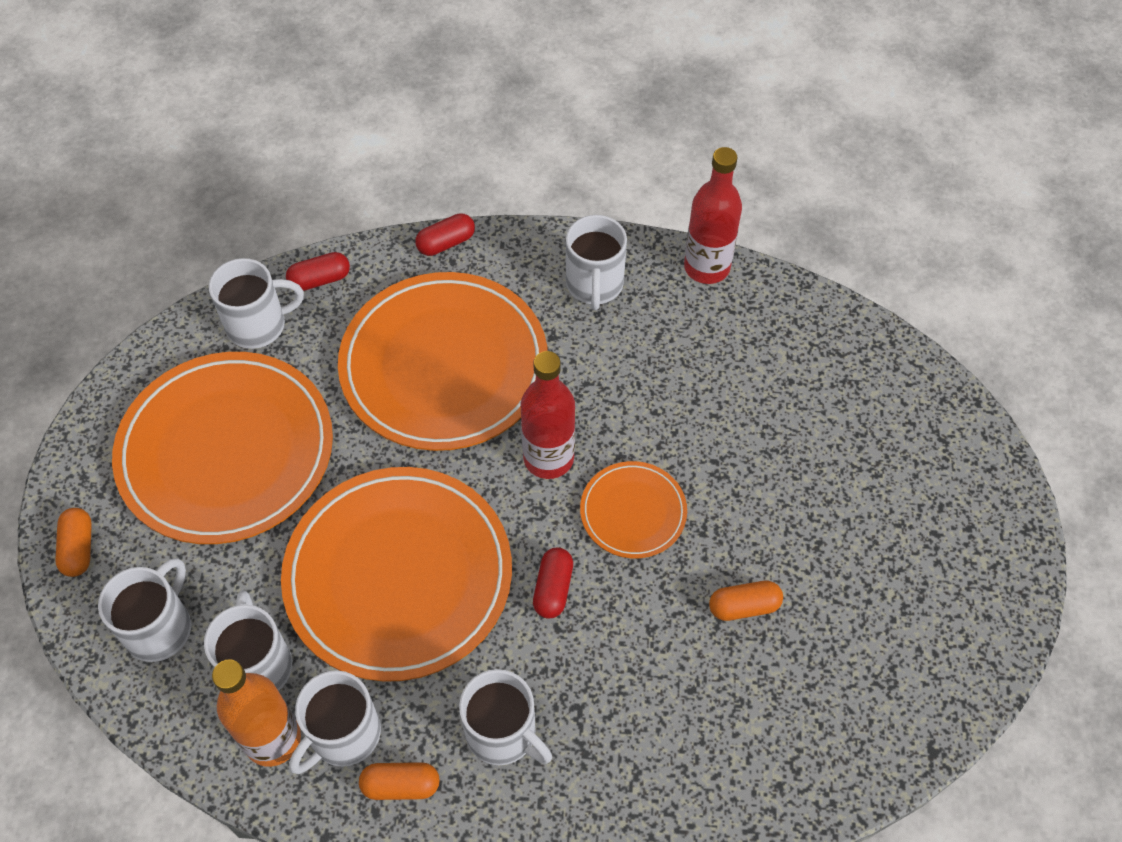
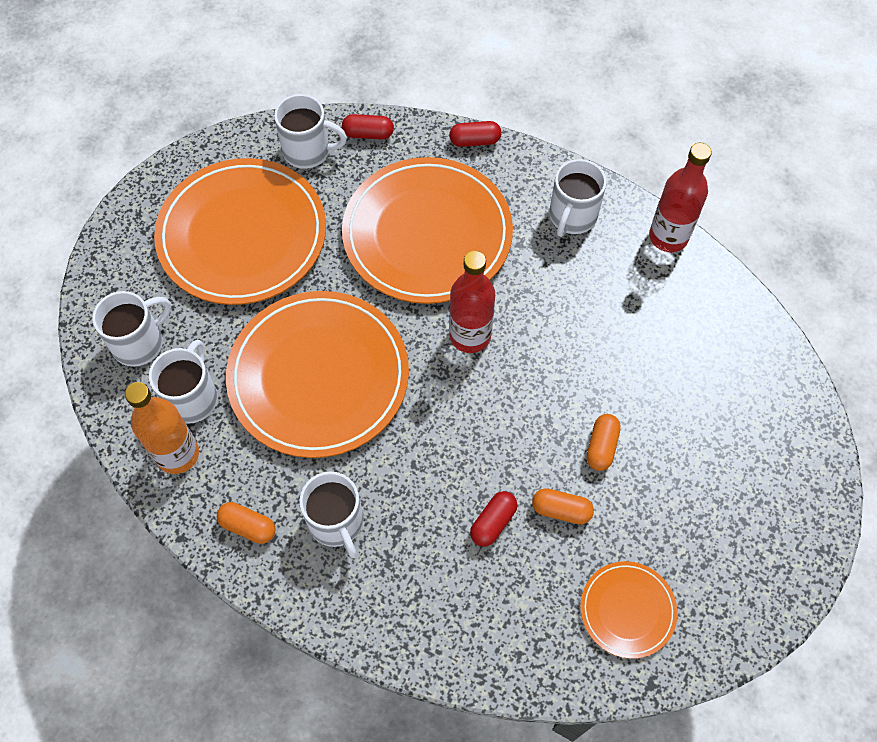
camera: 25 degrees right, 5 degrees up
(79, 548) = (112, 264): orange capsule -> orange capsule (601, 446)
(343, 735) = (226, 473): white mug -> none
(553, 588) = (425, 434): red capsule -> red capsule (493, 522)
(633, 512) = (513, 403): orange plate -> orange plate (627, 610)

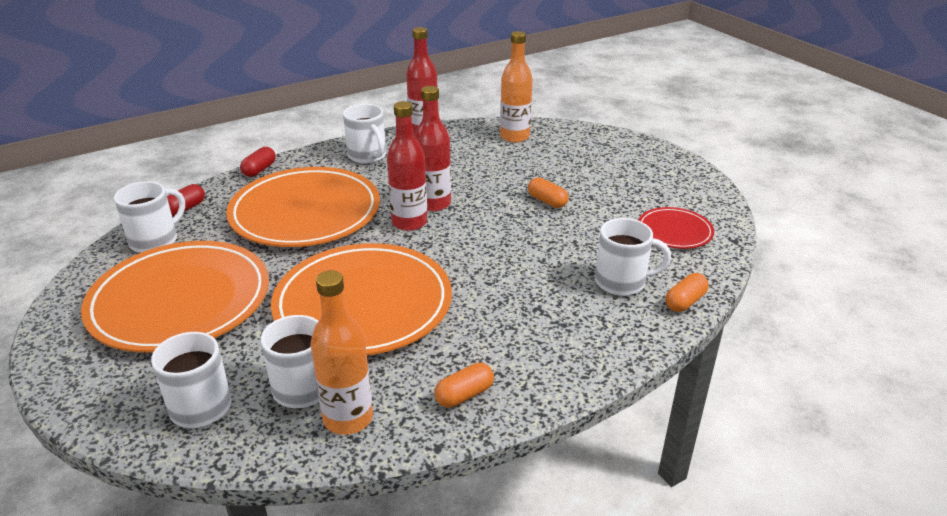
camera: 60 degrees left, 30 degrees down
(336, 522) = (505, 339): white mug -> white mug (622, 282)
(493, 522) = (567, 262): red capsule -> none
(520, 337) = (434, 204): none -> red bottle
(561, 510) = (581, 231): orange capsule -> orange capsule (685, 302)
(627, 610) = (674, 231): orange plate -> red plate
(729, 338) = (514, 137): none -> orange bottle

